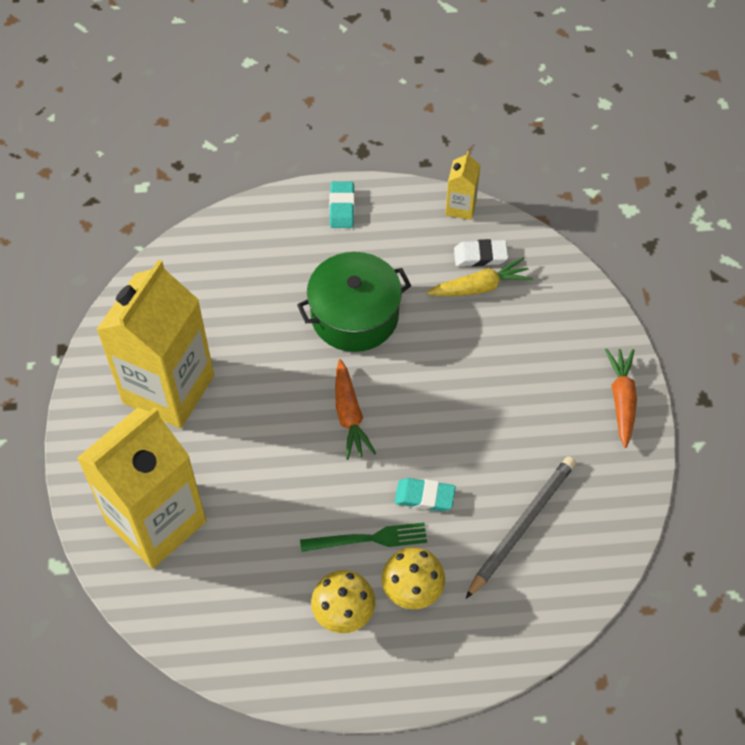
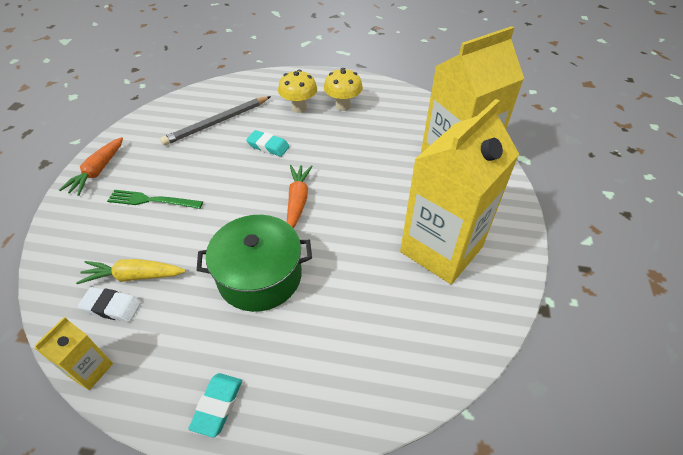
camera: 165 degrees left, 10 degrees down
(369, 539) = (314, 133): green fork -> green fork (152, 200)

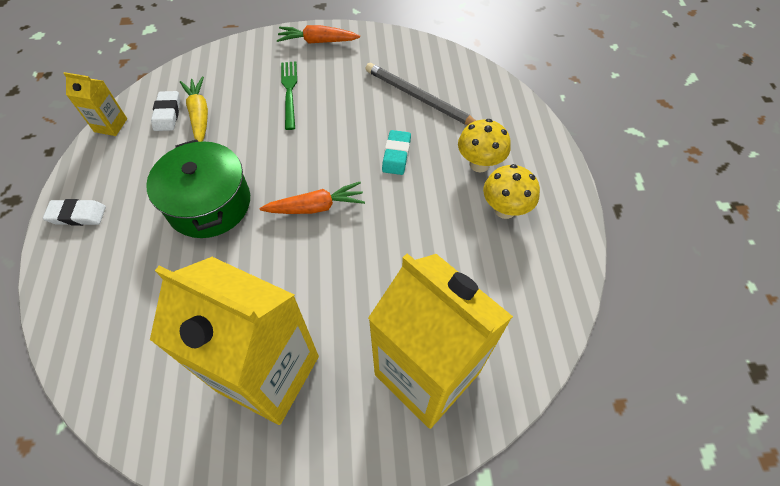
camera: 75 degrees right, 10 degrees up
(217, 405) = (77, 215): turquoise eraser -> white eraser

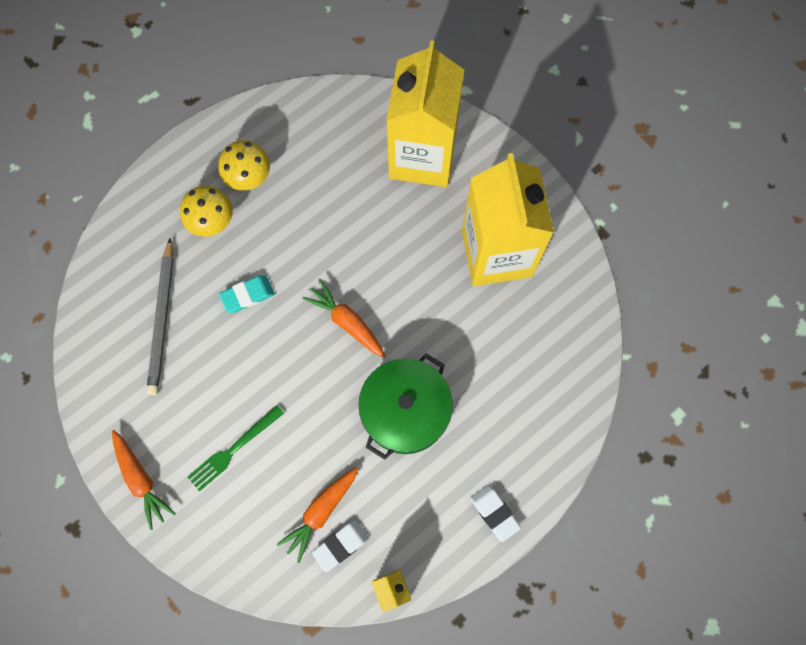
camera: 125 degrees left, 15 degrees up
(199, 115) = (320, 512): yellow carrot -> orange carrot

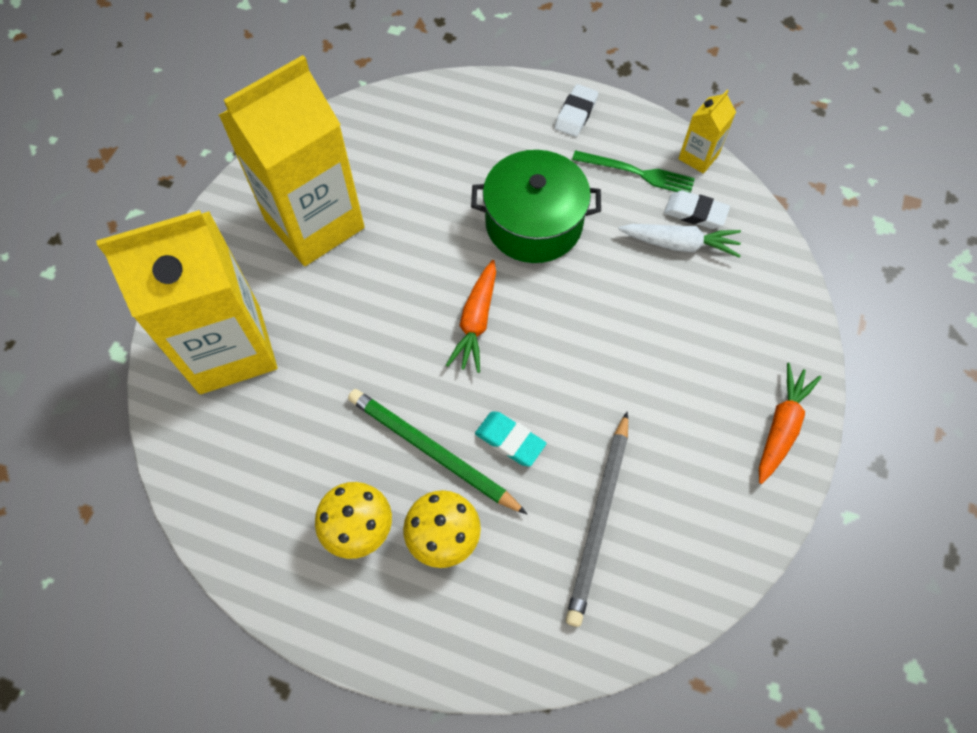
camera: 120 degrees left, 10 degrees down
(162, 319) = (599, 519): grey pencil -> grey pencil turned 135 degrees clockwise
(233, 449) = (682, 354): green fork -> green fork (637, 173)
(271, 244) = (432, 451): none -> green pencil
(320, 512) = (680, 244): orange carrot -> white carrot

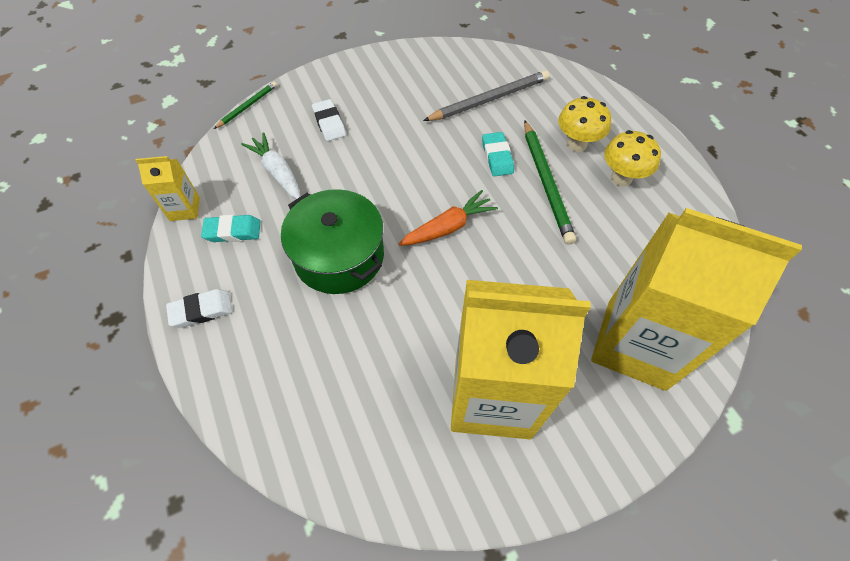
camera: 135 degrees left, 5 degrees down
(637, 173) = (233, 231): green fork -> turquoise eraser
(695, 213) = (242, 180): white eraser -> white eraser (329, 123)
(781, 427) = (359, 70): orange carrot -> none
(808, 280) = (247, 106): none -> green pencil

